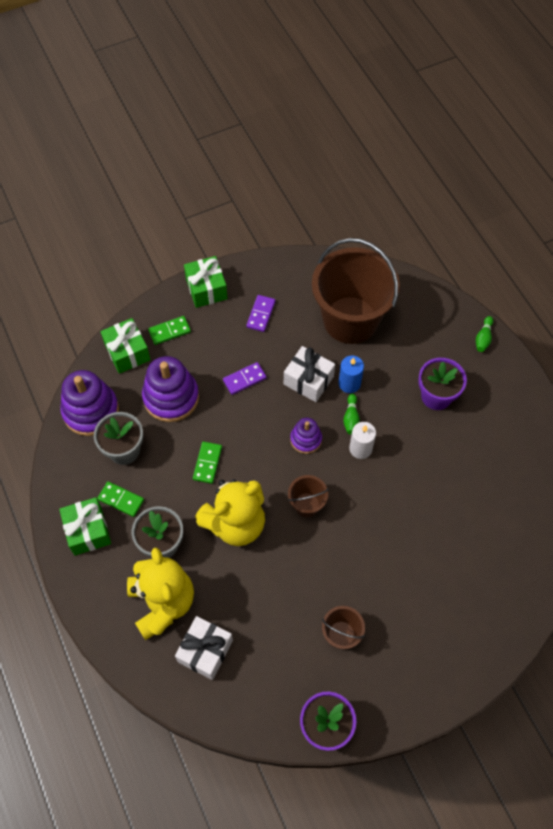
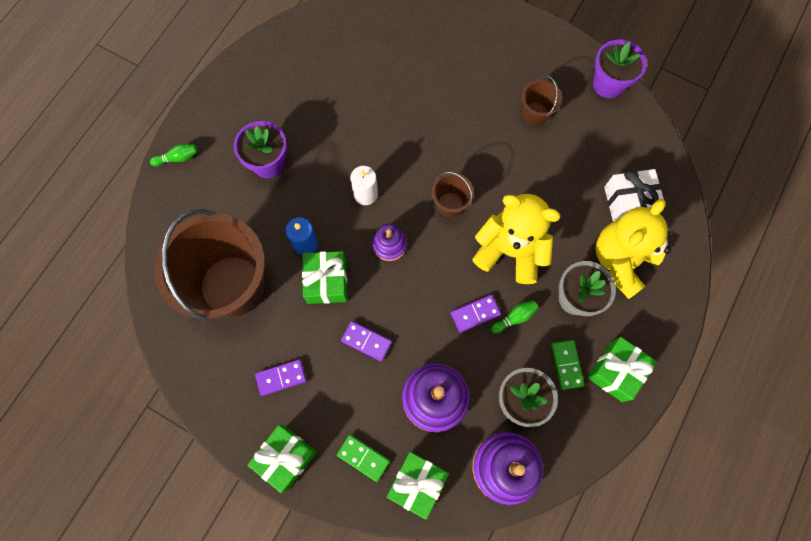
camera: 125 degrees left, 10 degrees up
(207, 463) = (475, 314): green domino -> purple domino
(308, 380) = (327, 281): white gift -> green gift
(351, 418) = (341, 220): green bowling pin -> green bowling pin (514, 318)

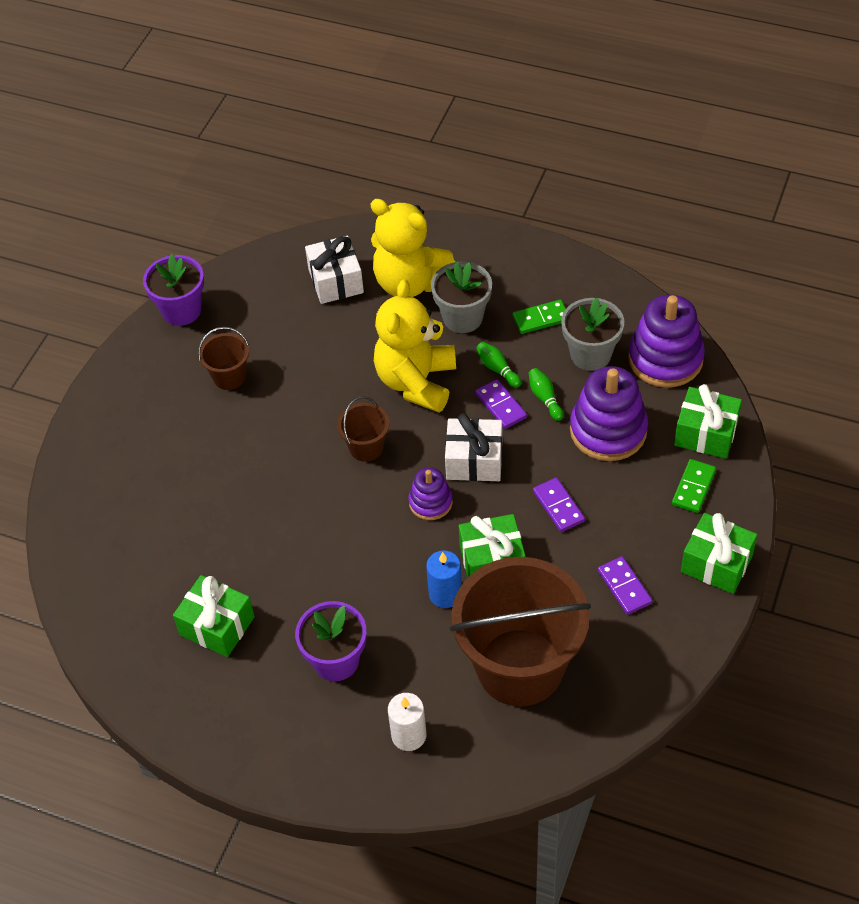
camera: 95 degrees left, 20 degrees down
(178, 158) = (343, 781): green bowling pin -> green bowling pin (545, 398)
(365, 194) = (365, 539): white candle -> white candle (409, 735)
(366, 341) = (558, 506): purple domino -> purple domino turned 45 degrees counterclockwise
(423, 283) = (474, 461): none -> white gift
(616, 371) = (538, 277): green gift -> green gift (217, 626)

